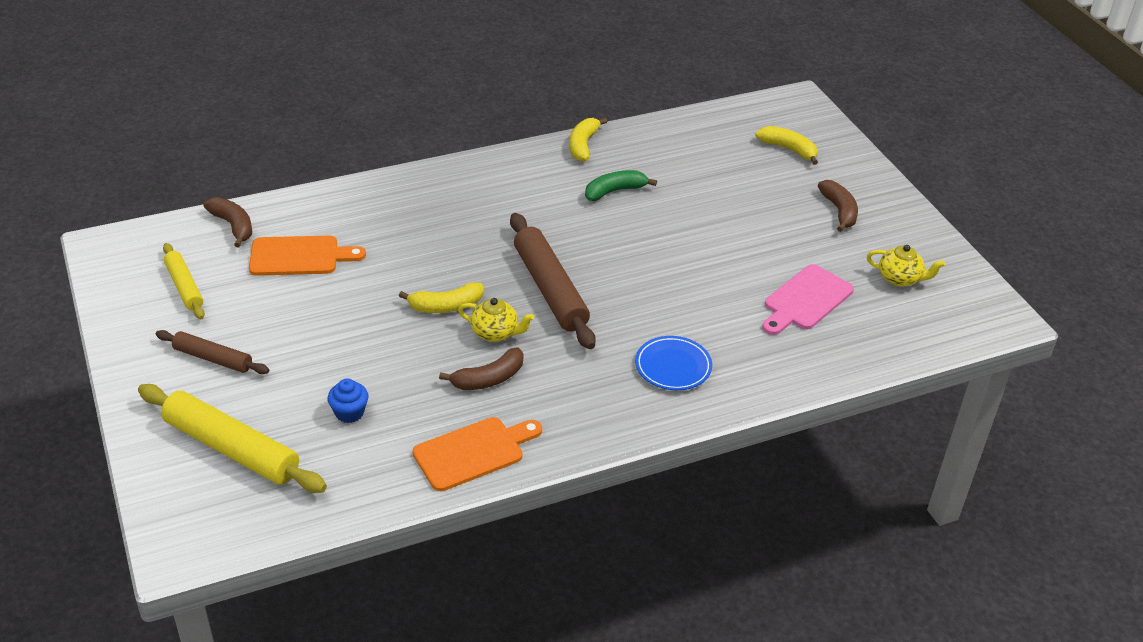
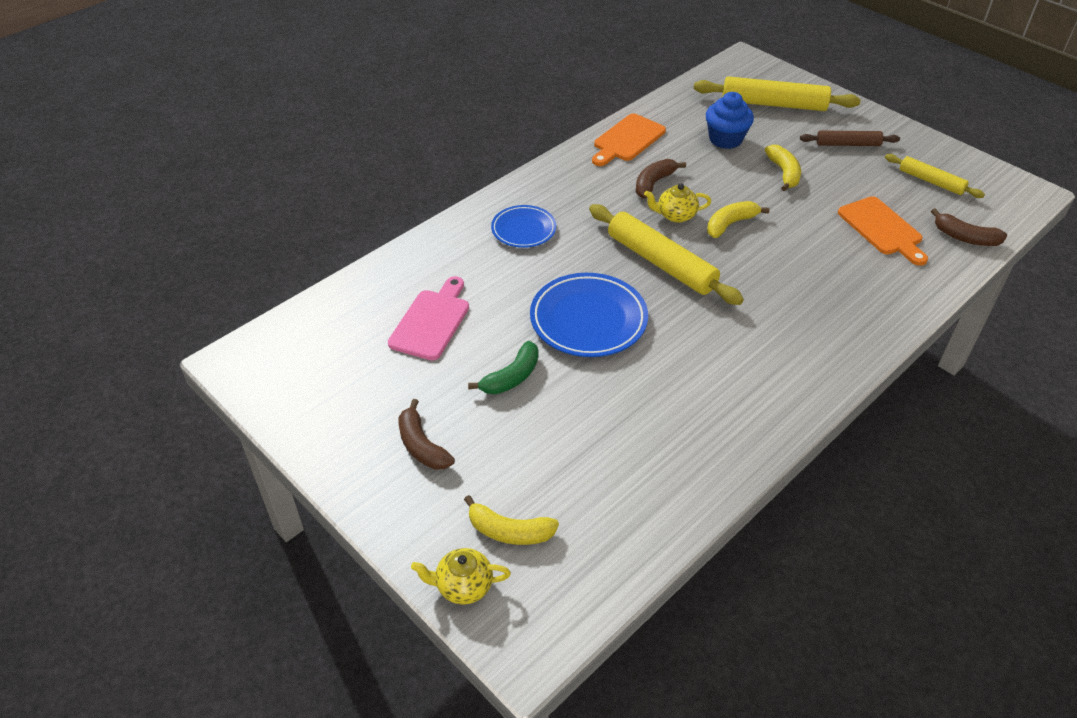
camera: 160 degrees right, 5 degrees up
(299, 256) = (882, 229): orange cutting board -> orange cutting board turned 90 degrees counterclockwise
(349, 413) = (725, 139): blue cupcake -> blue cupcake, size x1.61
(550, 289) = (660, 263): brown rolling pin -> yellow rolling pin
(583, 145) = (752, 444): yellow banana -> yellow banana (783, 173)
(614, 191) = (675, 388): green banana -> green banana (512, 377)
(655, 260) = (588, 320): none -> blue plate
(900, 279) = (342, 374): yellow teapot -> yellow teapot (463, 586)

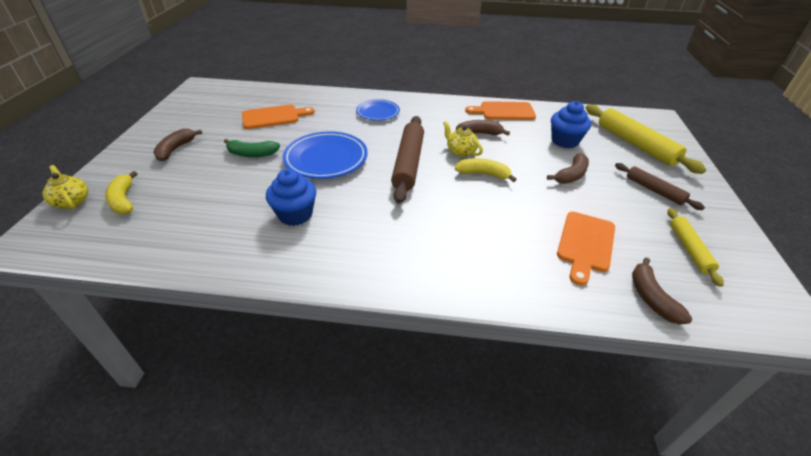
camera: 50 degrees right, 5 degrees down
(431, 321) = (273, 117): pink cutting board -> orange cutting board
(660, 263) = (408, 163): yellow rolling pin -> brown rolling pin
(678, 390) = (295, 214): none -> blue cupcake
(783, 173) = (571, 175): yellow banana -> brown banana

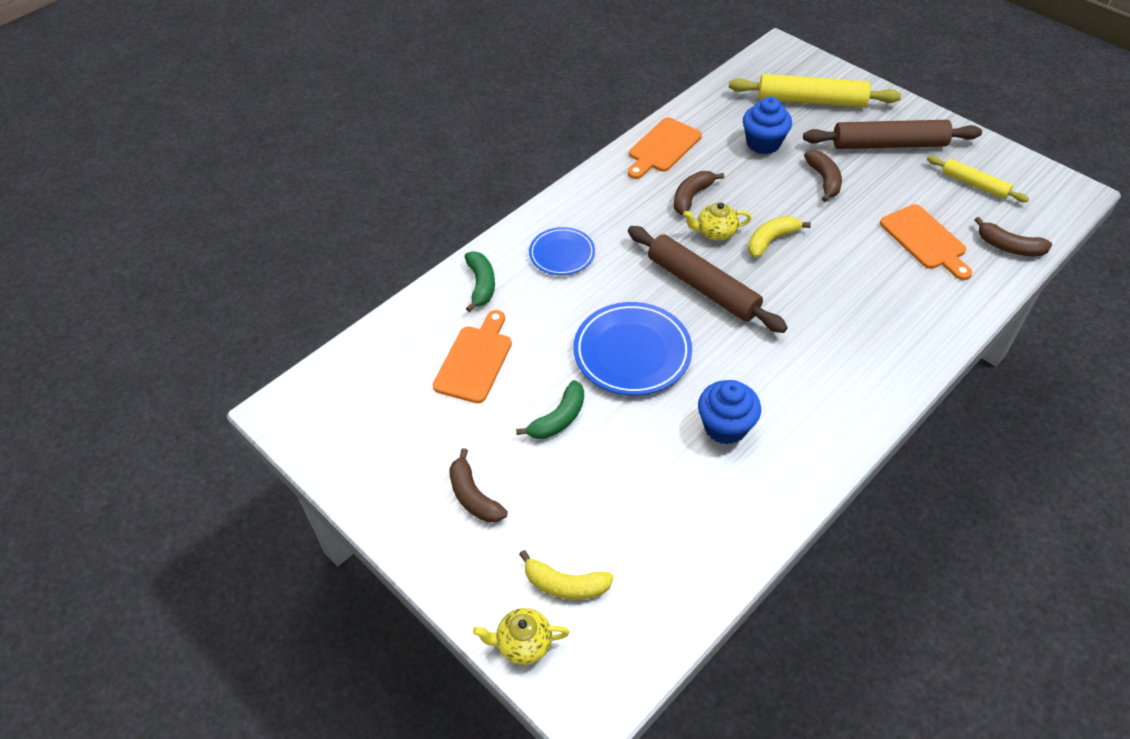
camera: 50 degrees left, 10 degrees up
(329, 100) = (481, 285): none -> green banana
(654, 190) = (888, 144): brown rolling pin -> brown rolling pin, size x1.73

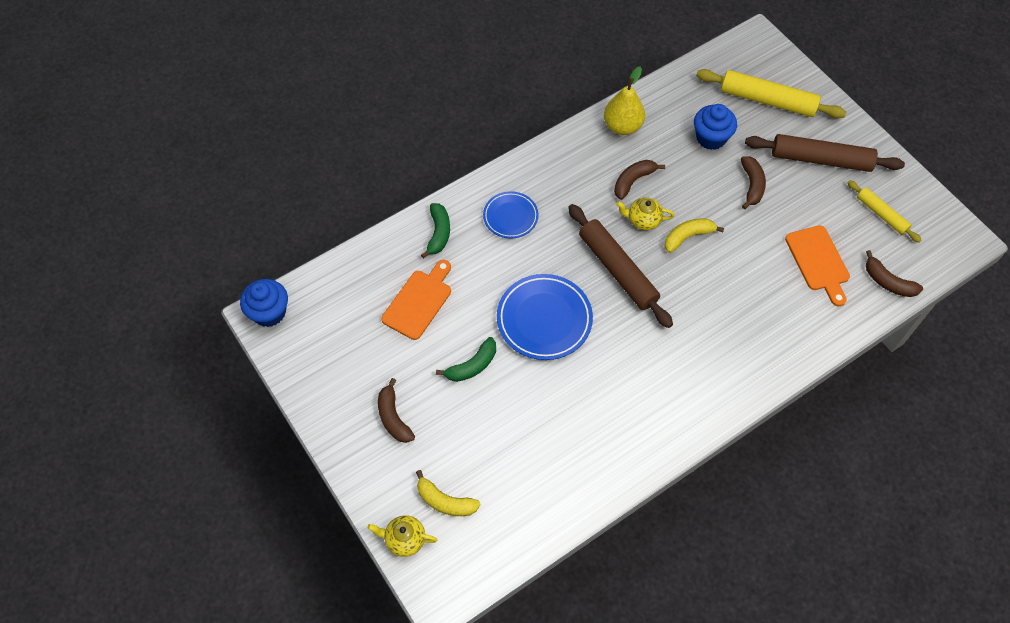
camera: 10 degrees right, 10 degrees up
(662, 147) = (622, 126): orange cutting board -> yellow pear
(725, 426) = (600, 398): blue cupcake -> blue cupcake (269, 312)

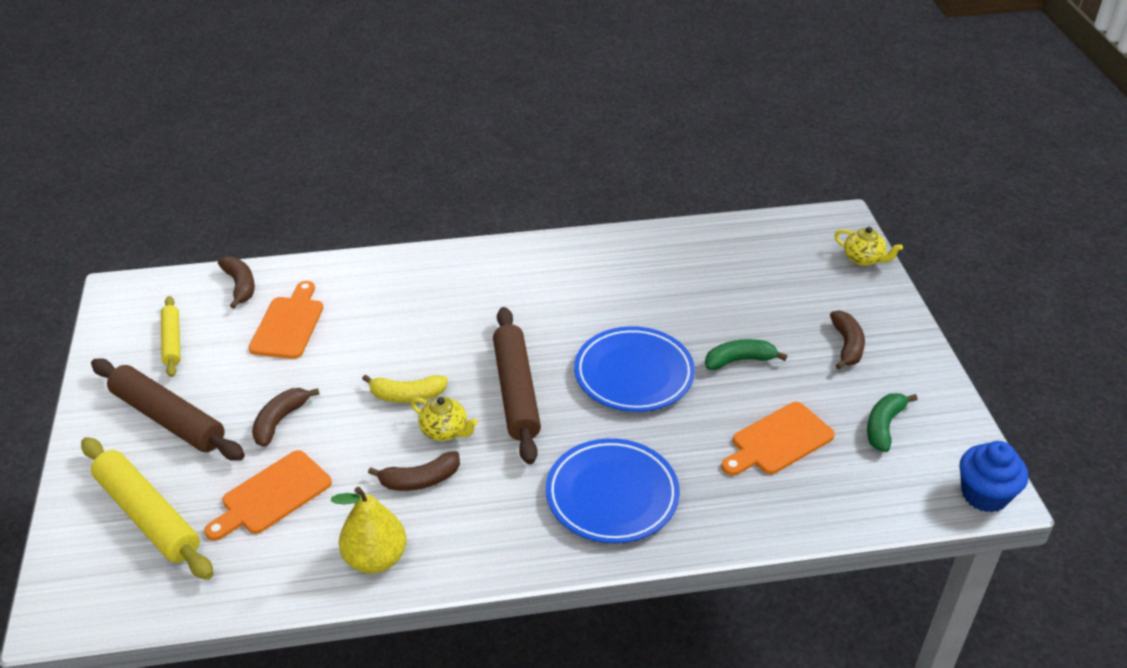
camera: 155 degrees left, 20 degrees down
(438, 233) = (721, 510): green banana -> green banana (884, 426)
(445, 501) = (813, 271): yellow banana -> none
(510, 217) = (612, 495): blue plate -> blue plate, size x1.64
(711, 138) = (272, 495): blue cupcake -> orange cutting board

